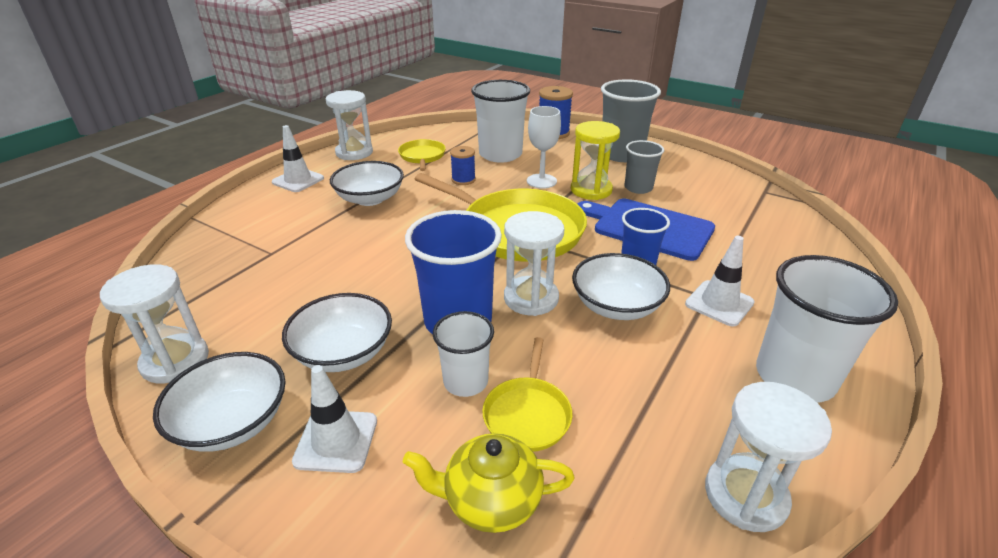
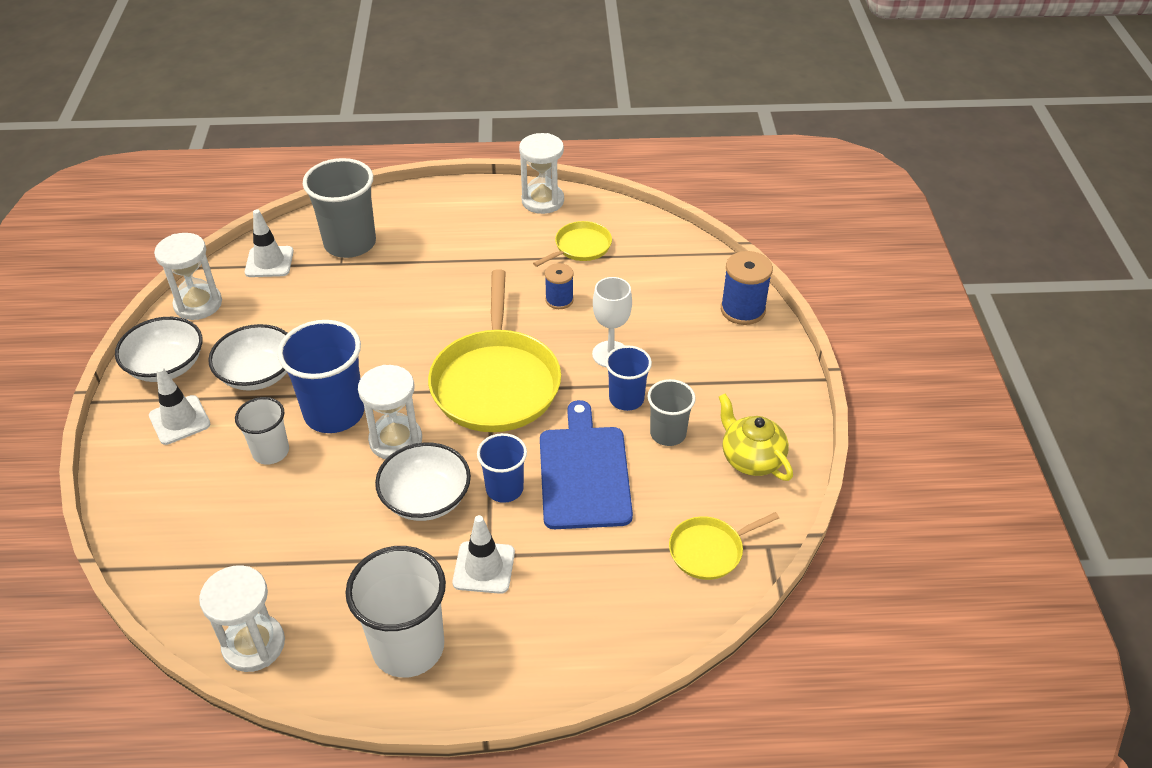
camera: 55 degrees right, 10 degrees up
(298, 180) = (458, 203): white traffic cone -> white traffic cone (269, 262)
(370, 199) = (467, 263): white bowl -> none
(490, 500) = (176, 515): yellow teapot -> yellow teapot (751, 458)
(500, 154) = (642, 297): white cup -> none
(527, 414) = (259, 499): yellow pan -> yellow pan (709, 550)
(591, 190) = (626, 399): yellow hourglass -> blue cup
(621, 154) = (743, 388): grey cup -> grey cup (350, 243)

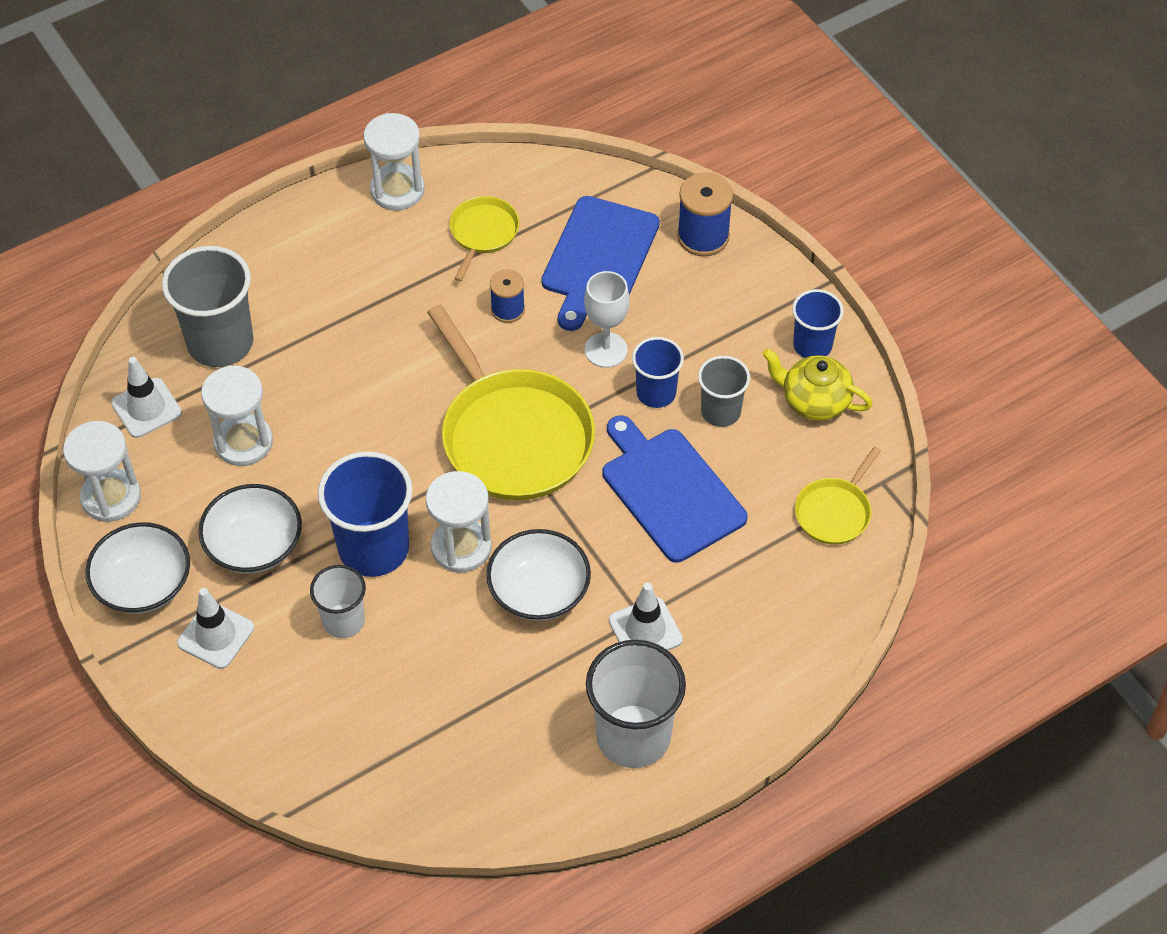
camera: 30 degrees left, 10 degrees up
(253, 645) = (491, 808): white hourglass -> white hourglass (243, 442)
(504, 489) = (606, 544): blue cup -> blue cup (812, 345)
(652, 293) = (598, 258): none -> blue cutting board

